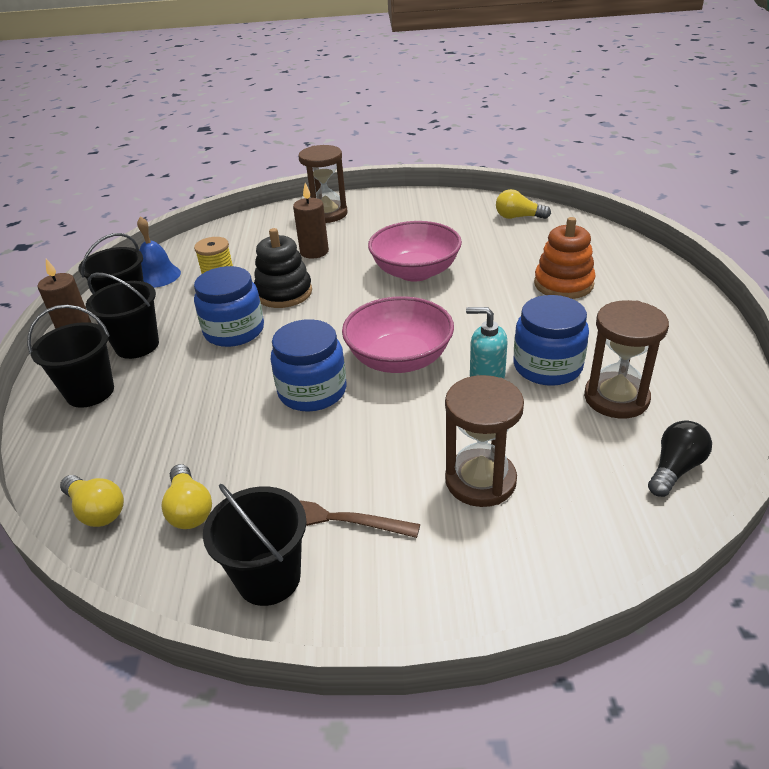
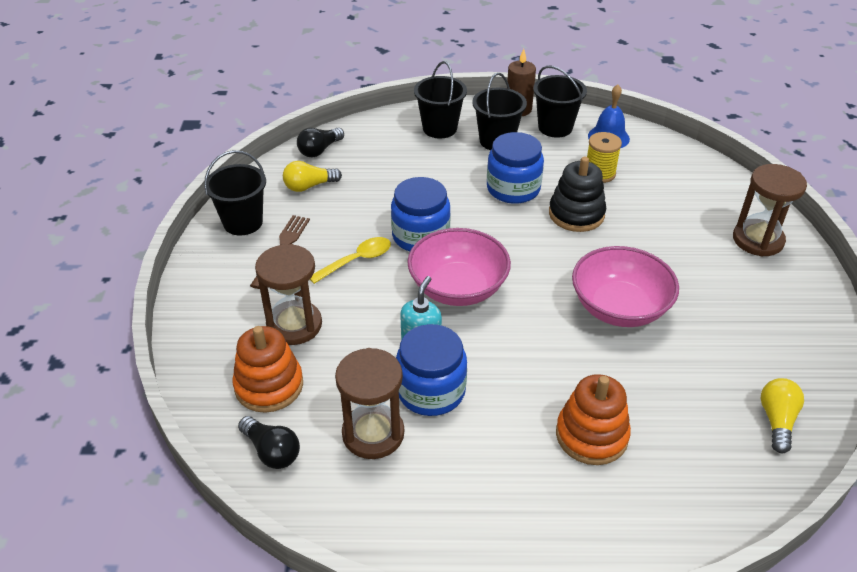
camera: 90 degrees right, 5 degrees up
(97, 511) = (319, 150): yellow light bulb -> black light bulb
(314, 252) = (661, 232): brown candle -> none
(357, 439) = (357, 260): none -> yellow spoon
(585, 487) = (269, 386): none -> orange stacking toy

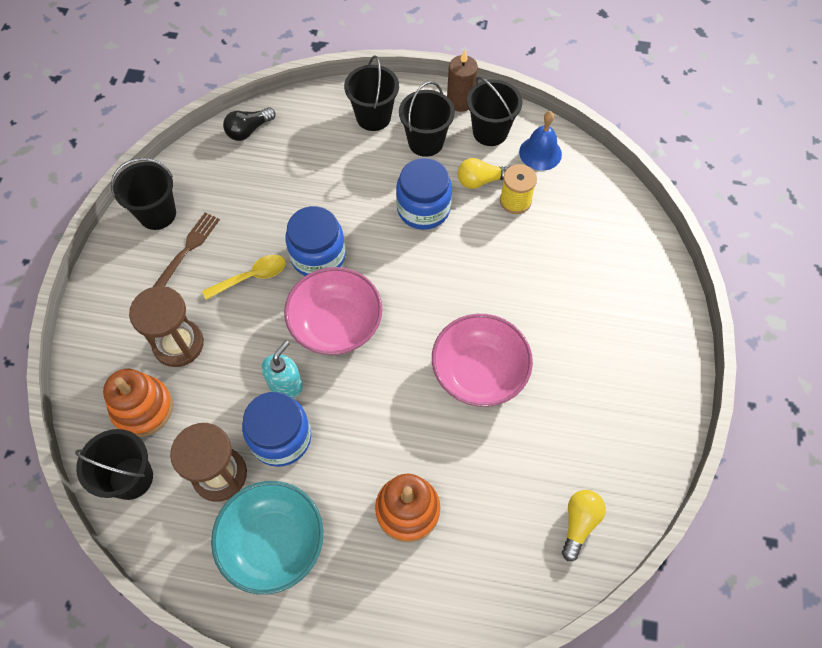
camera: 10 degrees right, 20 degrees up
(272, 451) = (131, 478): black light bulb -> black bucket
(309, 186) = (228, 177): yellow light bulb -> yellow light bulb (481, 181)
(454, 489) = (273, 543): none -> turquoise bowl
(576, 214) = (475, 251): black stacking toy -> none
(758, 240) = (642, 311): brown hourglass -> none

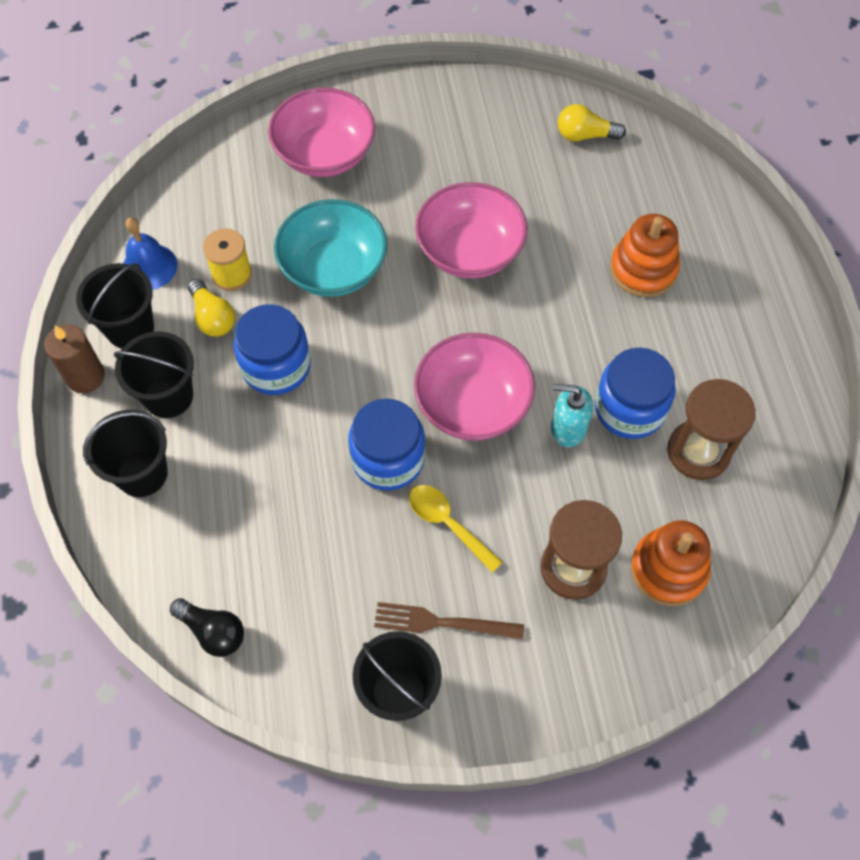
camera: 110 degrees left, 0 degrees up
(131, 478) = (749, 541): black bucket -> none
(273, 543) = (737, 372): turquoise bowl -> turquoise bowl (333, 268)
(618, 294) = (325, 154): none -> pink bowl

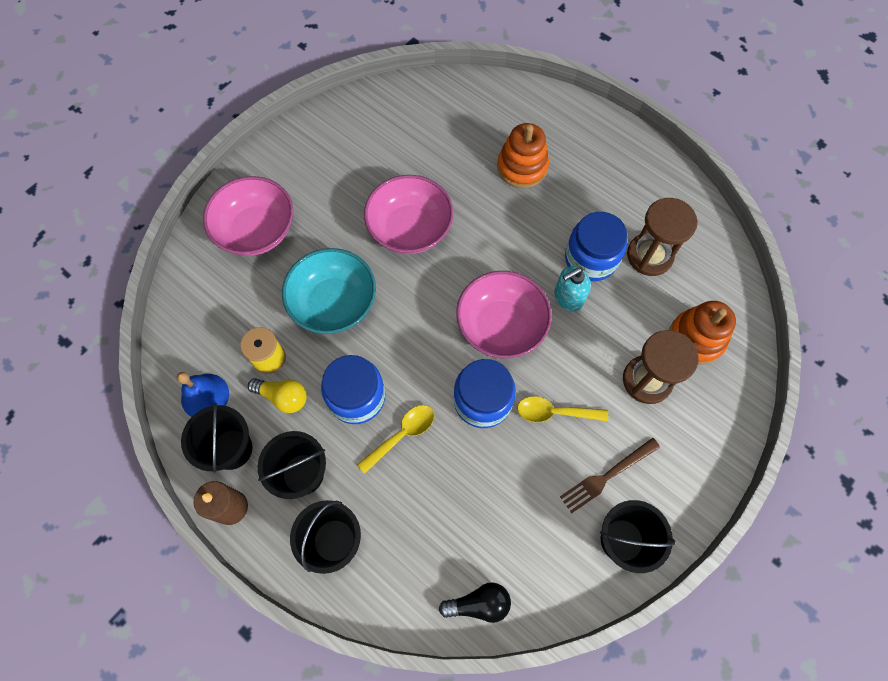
camera: 40 degrees left, 5 degrees up
(285, 431) = (402, 435): none -> yellow spoon
(585, 135) = (412, 106): yellow light bulb -> none

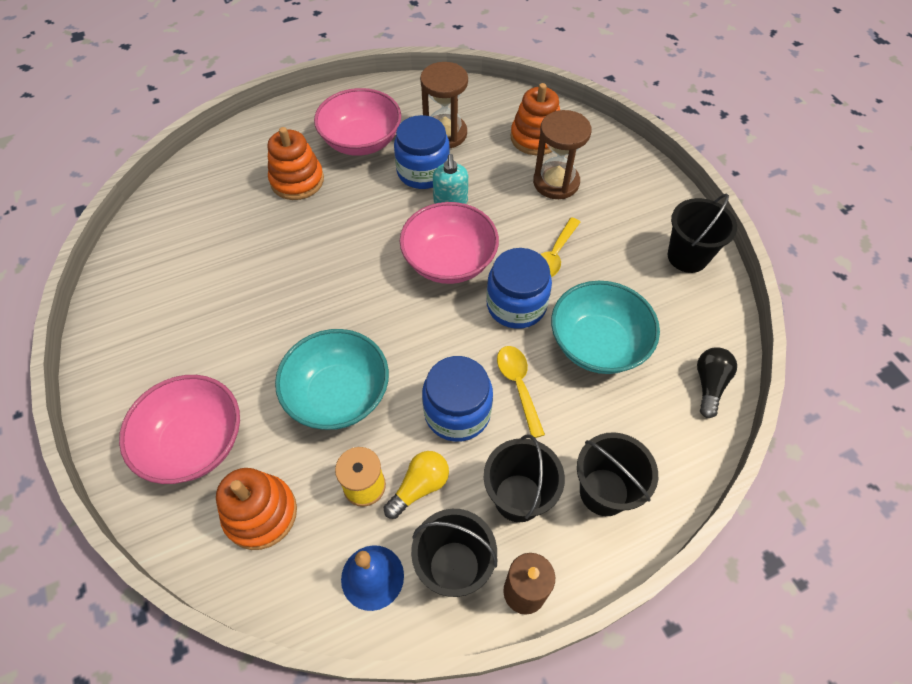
camera: 65 degrees left, 10 degrees down
(222, 301) = (261, 513): none -> orange stacking toy
(410, 229) = (299, 293): pink bowl -> pink bowl (361, 141)
(475, 487) = (598, 344): none -> turquoise bowl
(607, 476) = (628, 243): brown fork -> none

